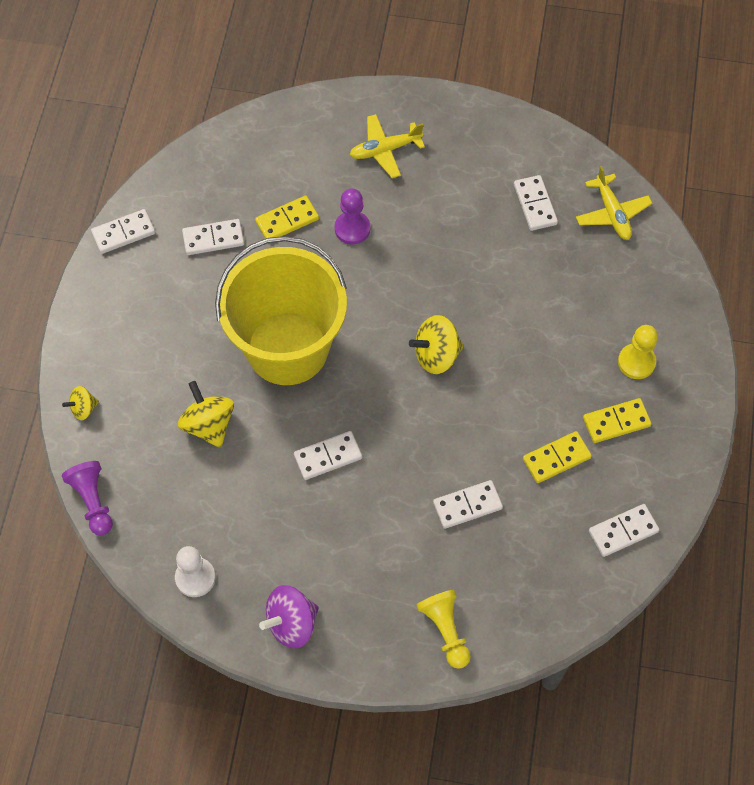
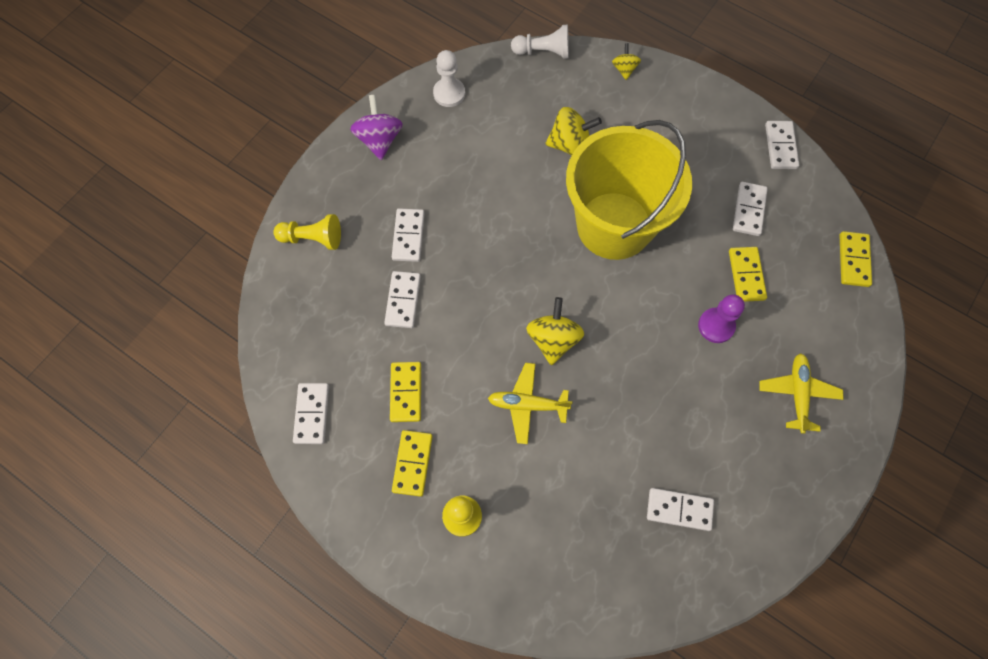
camera: 115 degrees right, 5 degrees up
(93, 501) = (543, 52): purple pawn -> white pawn
(228, 141) = (854, 260): none -> yellow domino
(328, 456) = (500, 216): white domino -> white domino (408, 236)
(612, 213) = (638, 585): yellow plane -> yellow plane (527, 405)

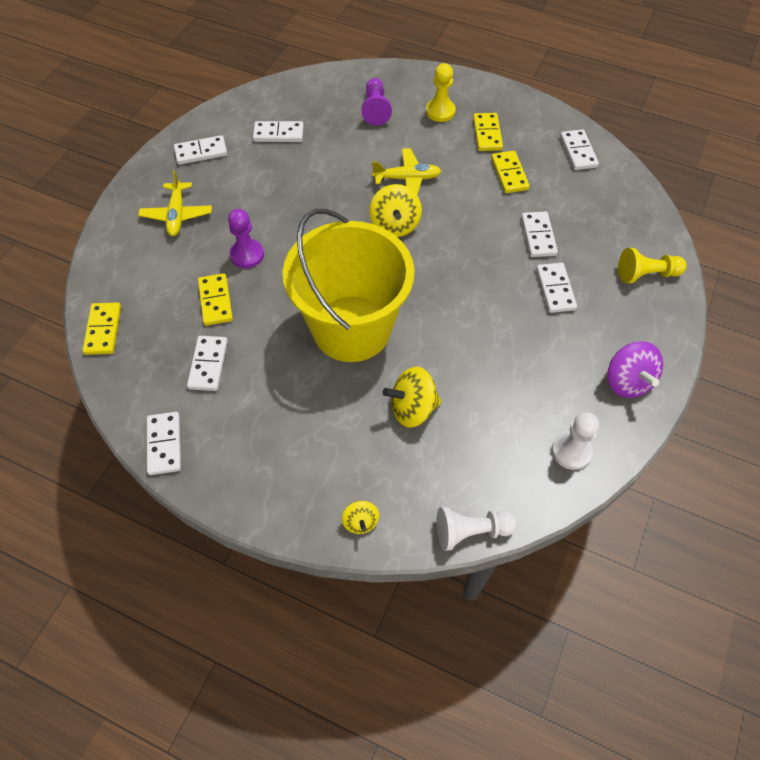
camera: 170 degrees right, 10 degrees down
(547, 535) = (375, 109): none -> purple pawn
(778, 492) = (201, 152): none -> white domino

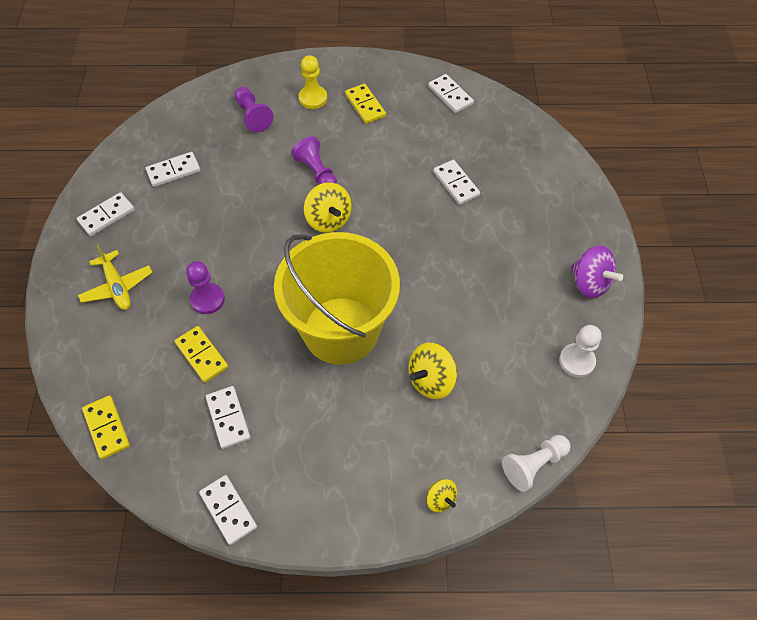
camera: 25 degrees left, 0 degrees up
(407, 179) = (316, 172): yellow plane -> purple pawn
(509, 174) = (403, 136): yellow domino -> none
(555, 289) = (493, 226): white domino -> none
(646, 274) = (558, 185): yellow pawn -> none

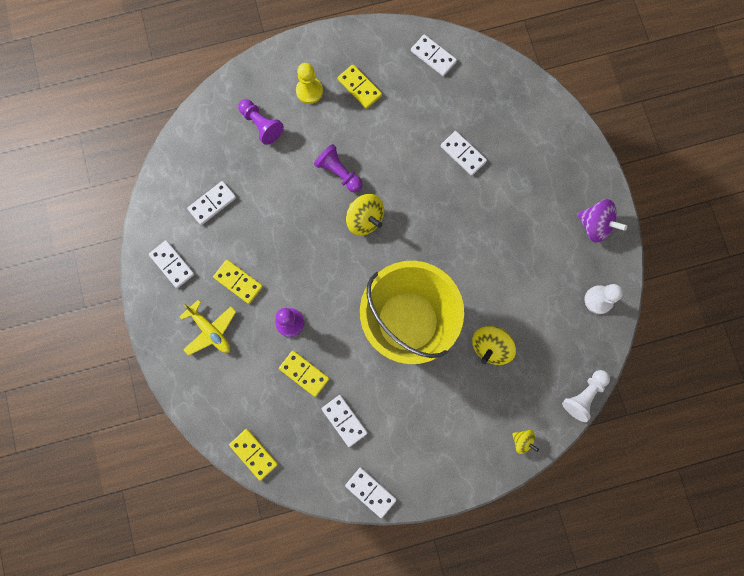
camera: 15 degrees left, 20 degrees up
(106, 216) = (172, 264): white domino -> white domino turned 75 degrees counterclockwise
(168, 247) = (238, 282): none -> yellow domino

